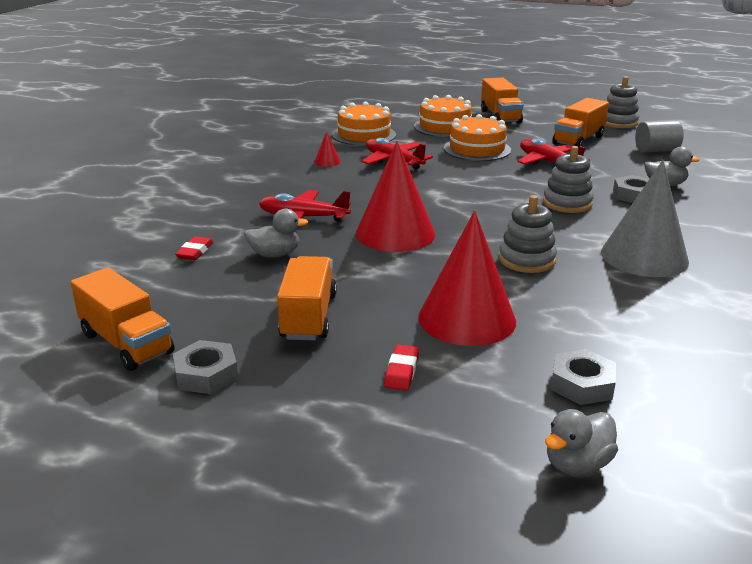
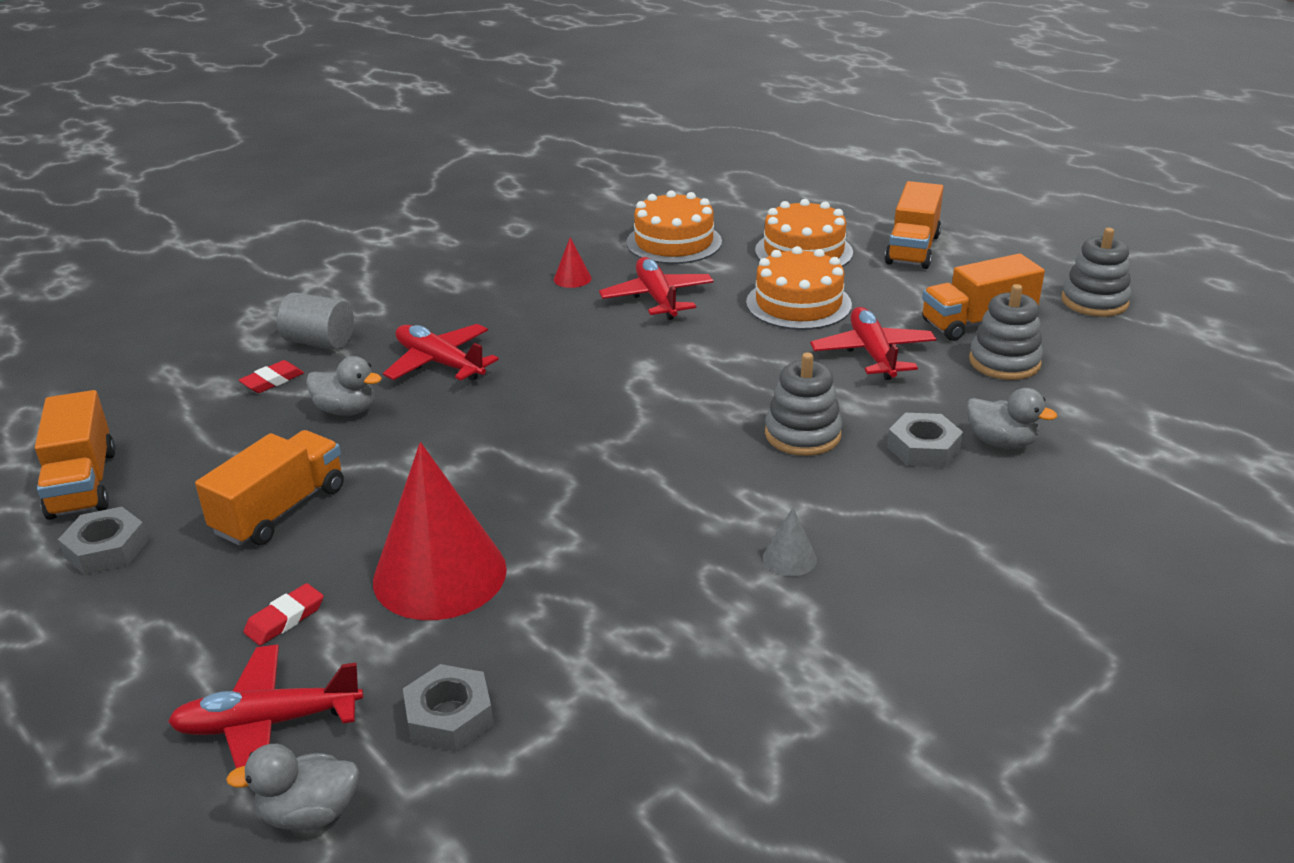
camera: 30 degrees right, 5 degrees up
(395, 233) = (514, 419): red cone -> none
(476, 428) = (267, 723): none -> red plane
(526, 260) = (623, 512): grey stacking toy -> grey stacking toy (1004, 362)
(644, 256) = (789, 558): grey cone -> grey cone, size x0.41
(656, 150) = (1081, 372): grey cylinder -> grey cylinder (319, 342)

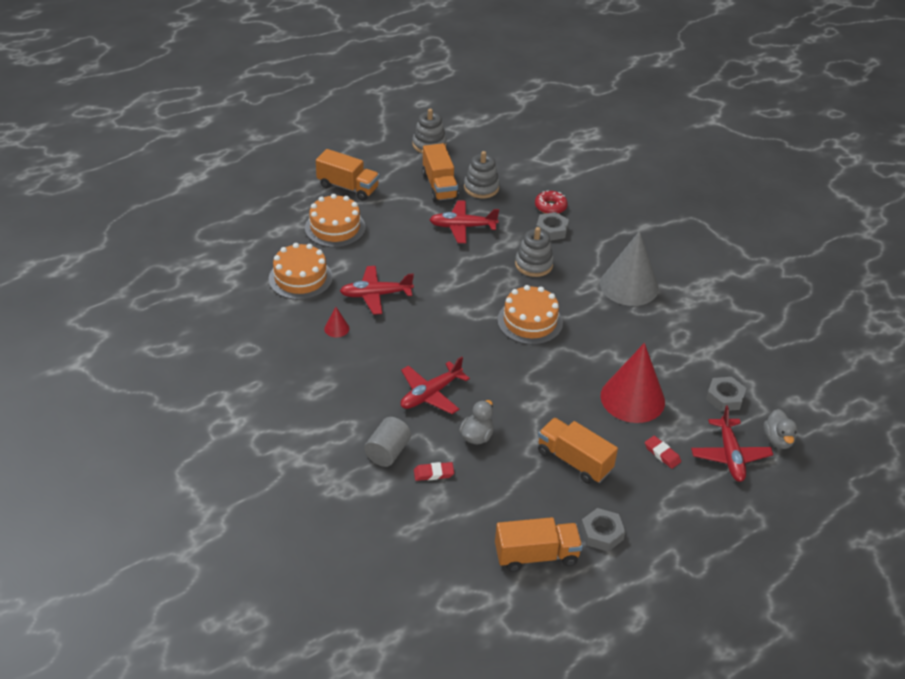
camera: 85 degrees left, 10 degrees up
(272, 381) = (433, 473): red eraser -> red eraser turned 60 degrees counterclockwise
(789, 558) = (629, 286): grey cone -> grey cone, size x2.46
(798, 303) = (400, 241): orange cake -> orange cake (530, 321)
(1001, 442) = (550, 207): grey duck -> red donut

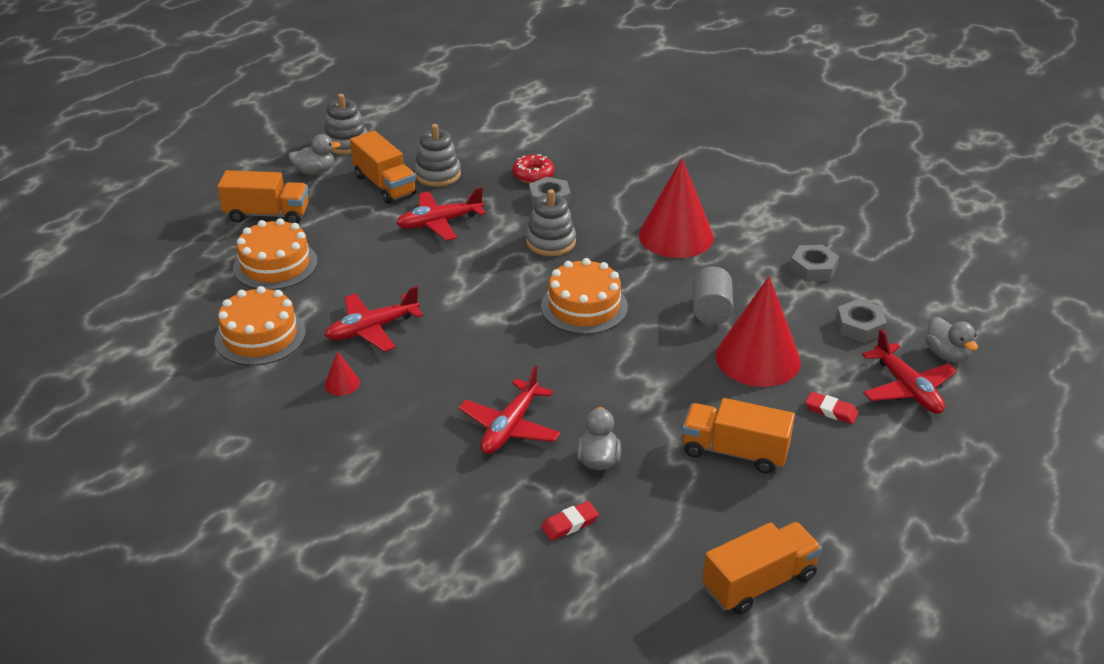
camera: 20 degrees left, 5 degrees down
(387, 452) = (494, 516): grey cylinder -> grey cylinder (711, 310)
(396, 162) = (315, 171): none -> grey duck
(601, 533) = (820, 528): grey nut -> grey nut (813, 268)
(629, 286) = (676, 236): grey cone -> red cone

